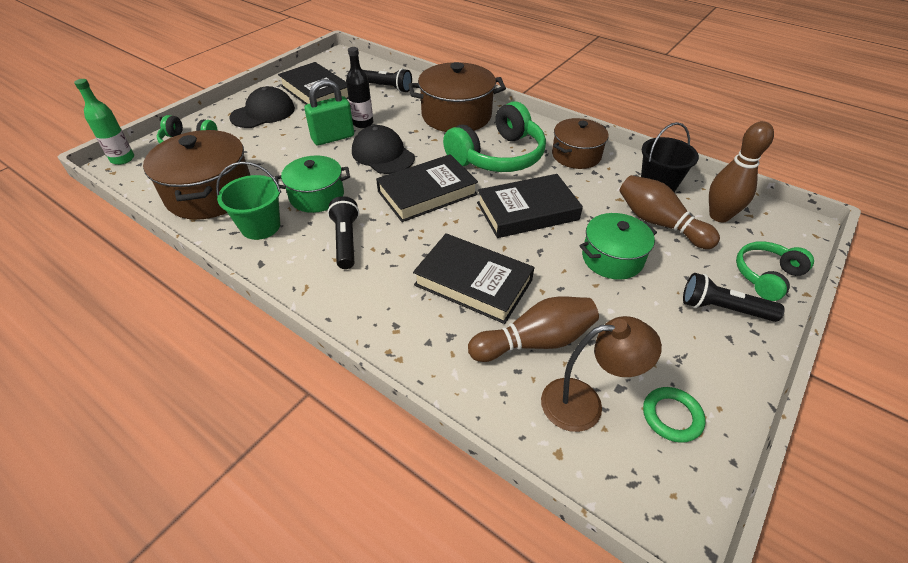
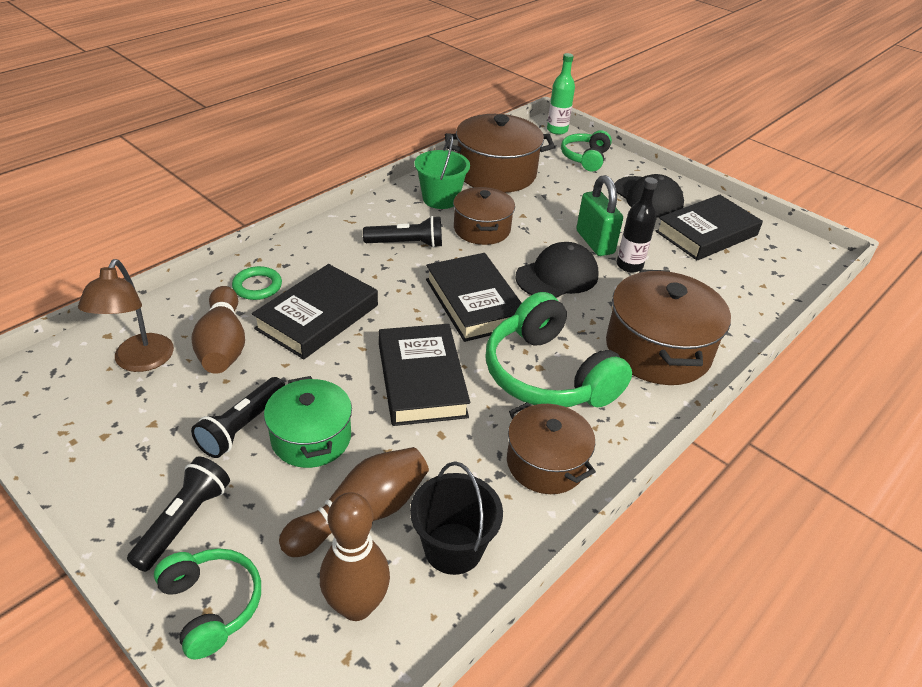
camera: 95 degrees right, 5 degrees down
(317, 196) = (482, 229): green pot -> brown pot
(386, 87) = (731, 291): black flashlight -> black flashlight (242, 427)
(672, 416) = (89, 417): green ring -> green ring (257, 286)

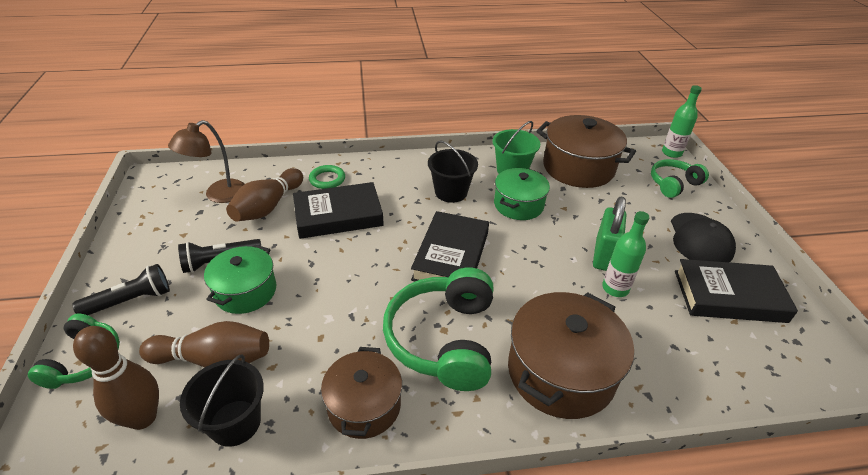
camera: 40 degrees right, 0 degrees up
(406, 244) = (451, 192): black flashlight -> black bucket
(422, 380) = (352, 292): black book -> none
(482, 229) = (518, 205): brown pot -> green pot
(557, 276) = (539, 267): black cap -> none
(629, 265) = (615, 288): black bottle -> green bottle

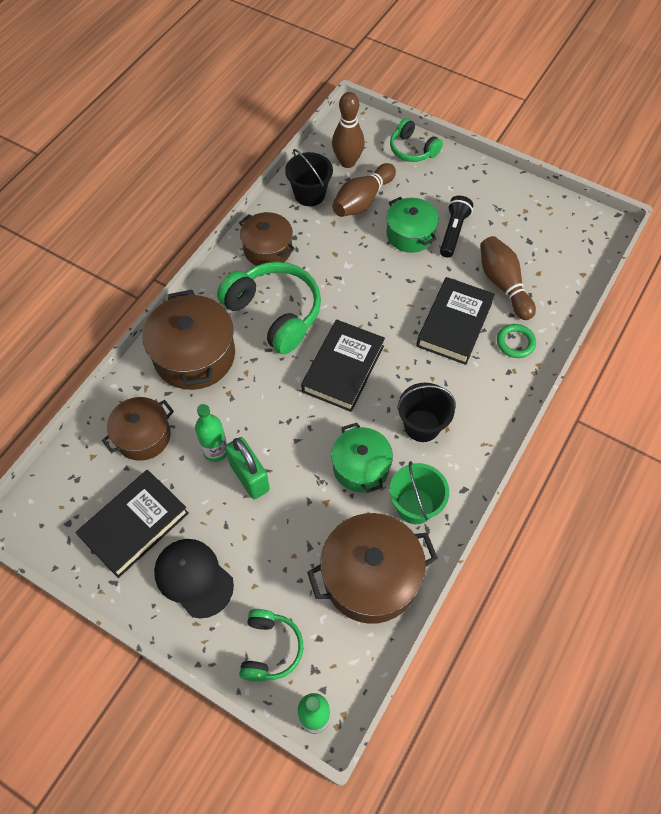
camera: 130 degrees right, 20 degrees up
(131, 301) = (449, 179): black flashlight -> none
(218, 195) = (545, 259): brown lamp -> none
(451, 256) = (343, 368): black book -> black book turned 60 degrees clockwise
(674, 348) = (143, 436): none -> brown pot

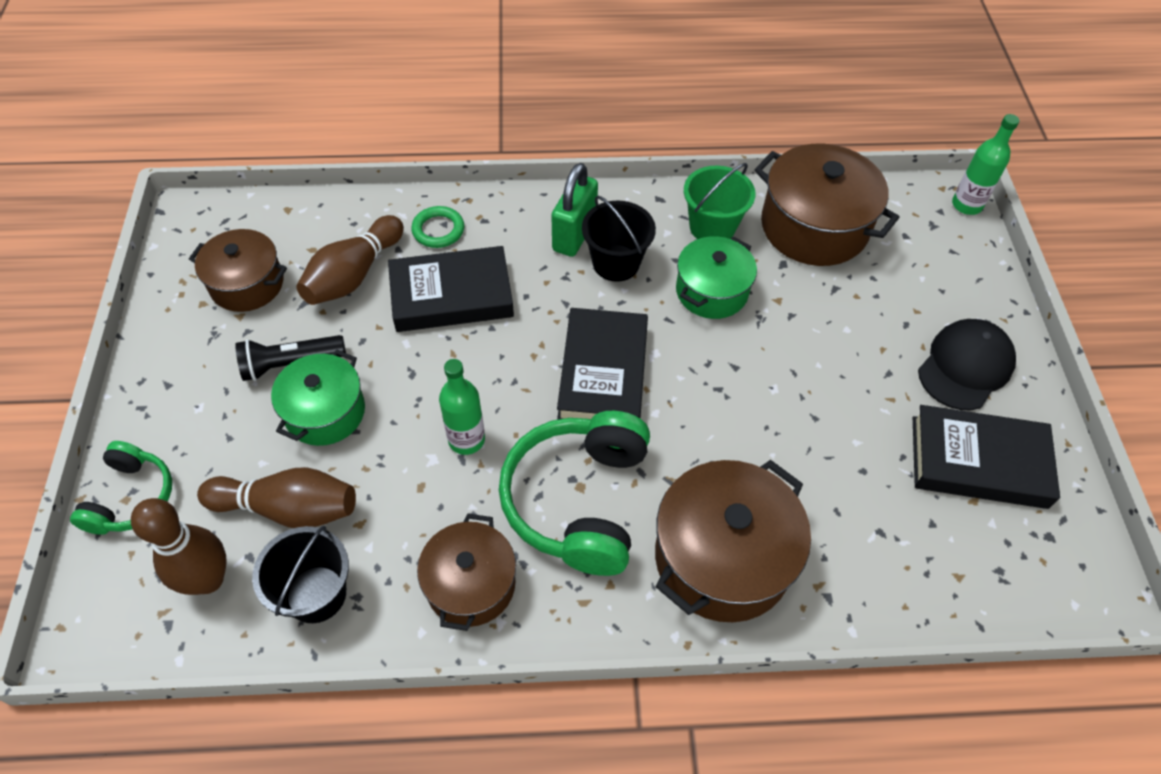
camera: 125 degrees left, 5 degrees down
(143, 436) = (880, 535): brown pot -> brown pot (247, 284)
(193, 578) = (965, 366): black cap -> black cap turned 150 degrees counterclockwise
(215, 451) = (822, 439): green bottle -> green bottle (466, 440)
(249, 477) = (818, 385): green padlock -> green padlock (574, 235)
(270, 649) = (953, 265): green headphones -> none
(343, 368) = (603, 373): black book -> black book turned 75 degrees counterclockwise

